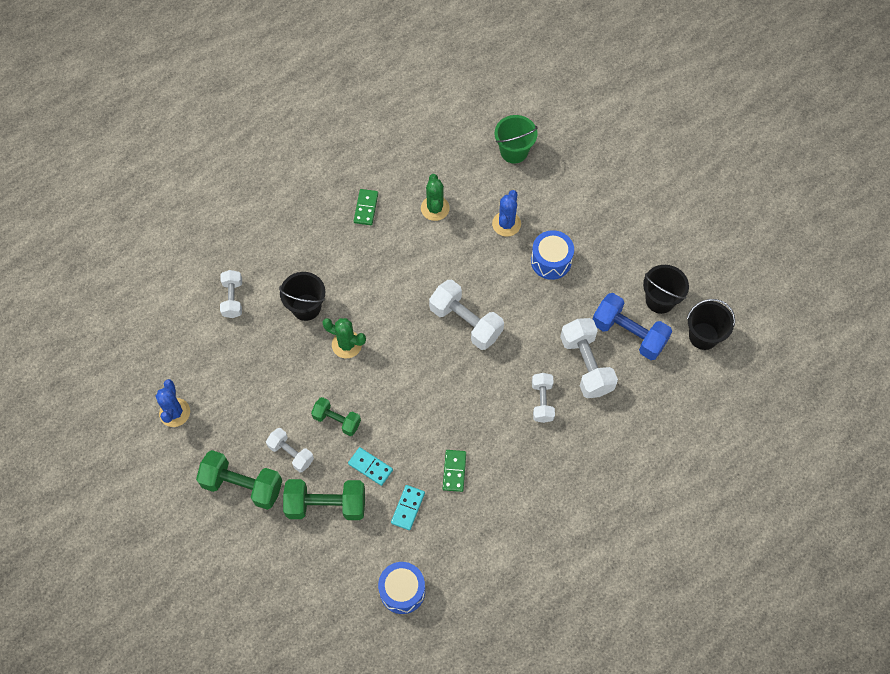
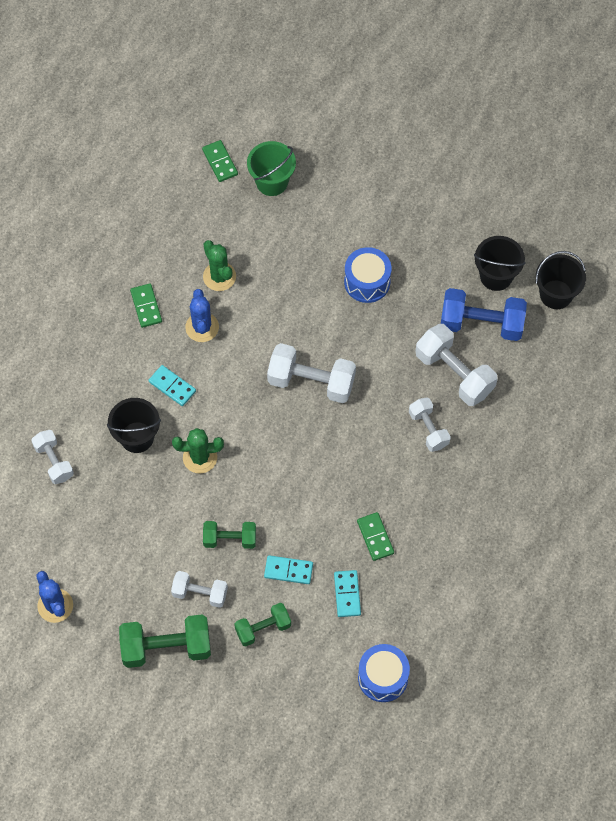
camera: 25 degrees left, 0 degrees up
(326, 505) = (263, 628): green dumbbell -> green dumbbell, size x0.61
(354, 279) = (172, 386): none -> turquoise domino
(481, 120) = (220, 162): none -> green domino
(506, 224) = (302, 262): blue cactus -> blue cactus (202, 327)

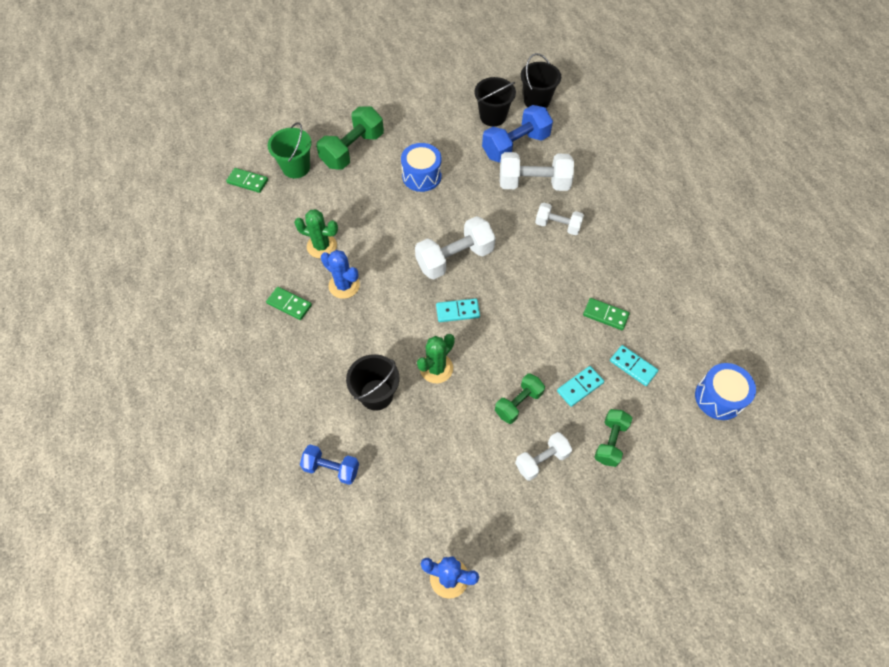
camera: 45 degrees left, 5 degrees down
(54, 461) = (331, 468): white dumbbell -> blue dumbbell
(166, 647) = (564, 523): green dumbbell -> green dumbbell (353, 150)
(172, 386) = (365, 339): turquoise domino -> turquoise domino (457, 311)

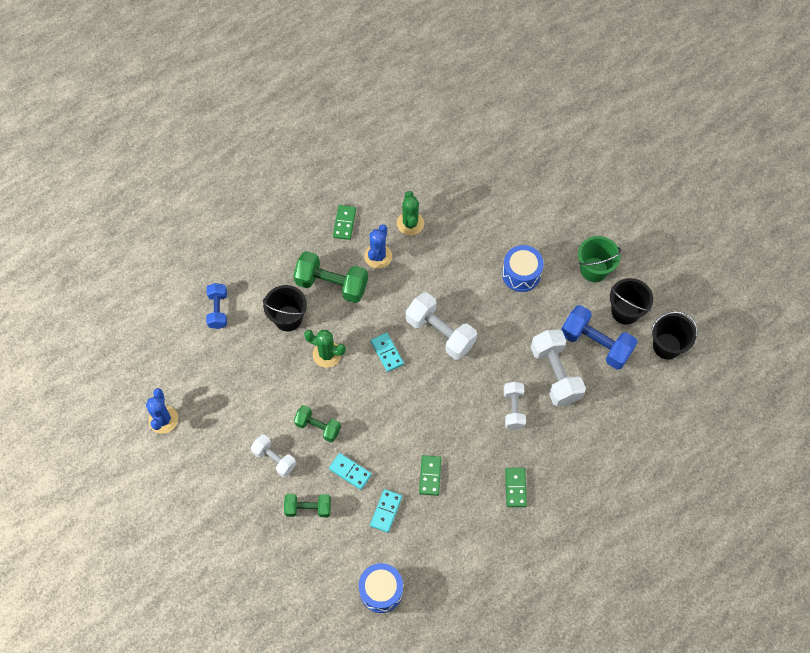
camera: 70 degrees right, 5 degrees up
(248, 181) = (453, 138): green domino -> green domino (515, 488)
(296, 167) = (485, 168): green bucket -> green bucket (594, 269)
(353, 150) = (526, 205): green dumbbell -> green dumbbell (331, 284)

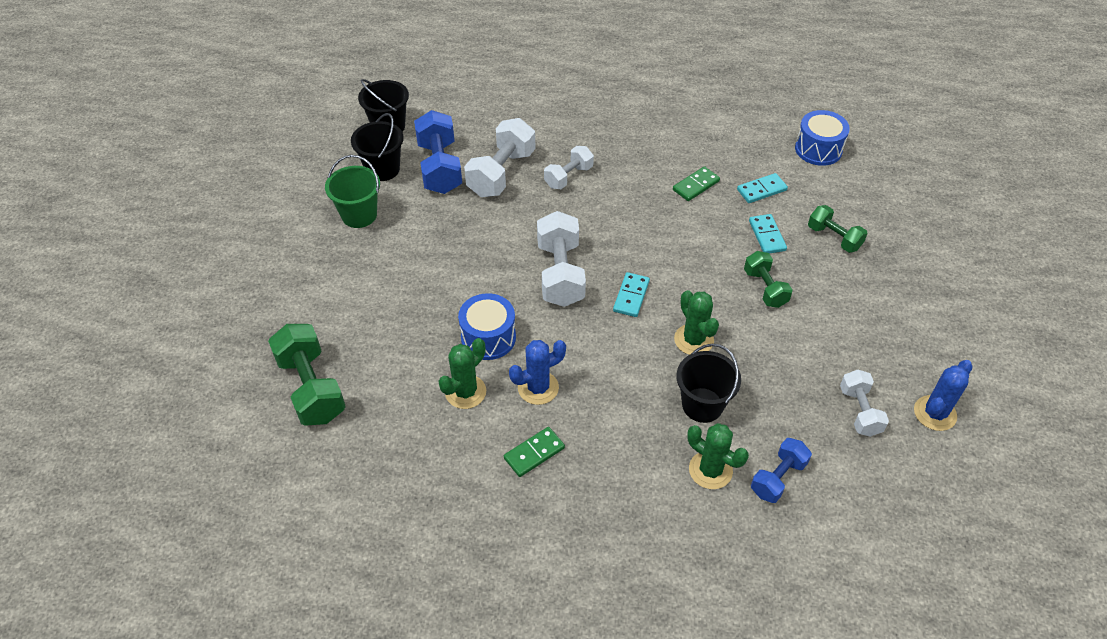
camera: 135 degrees left, 15 degrees down
(254, 286) = (710, 470): none -> green cactus
(274, 459) = (834, 294): white dumbbell -> white dumbbell (859, 411)
(331, 284) = (619, 400): green dumbbell -> green dumbbell (311, 388)
(515, 488) = (632, 133): green domino -> none
(521, 274) = (424, 261): blue drum -> blue drum (488, 337)

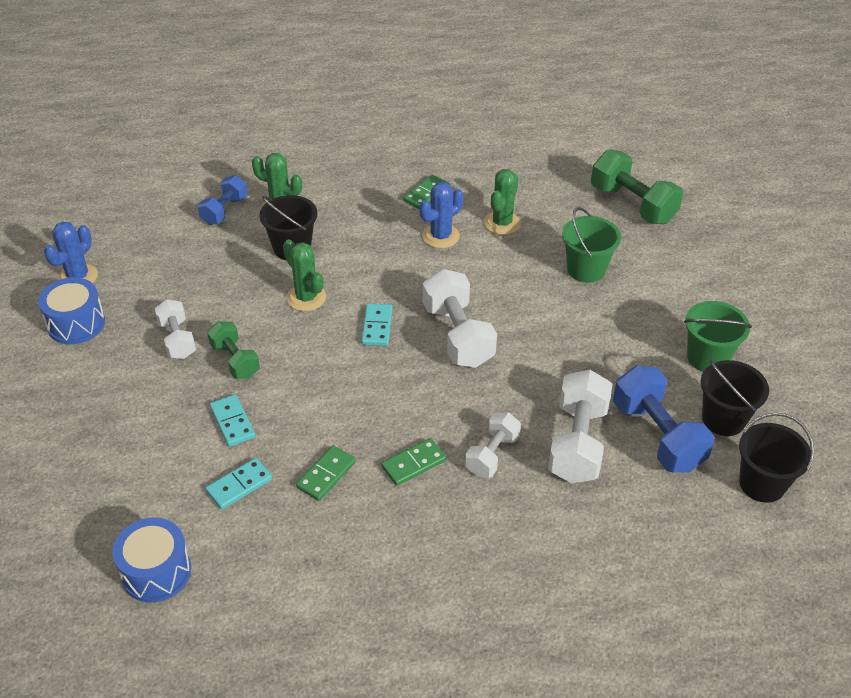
camera: 165 degrees right, 5 degrees down
(409, 317) = (586, 269): none -> green bucket
(488, 337) = (503, 266): blue drum -> blue drum (76, 324)
(629, 181) = (413, 463): none -> green domino
(834, 238) = (151, 435): green dumbbell -> none
(859, 411) = (148, 267): white dumbbell -> white dumbbell (177, 339)

